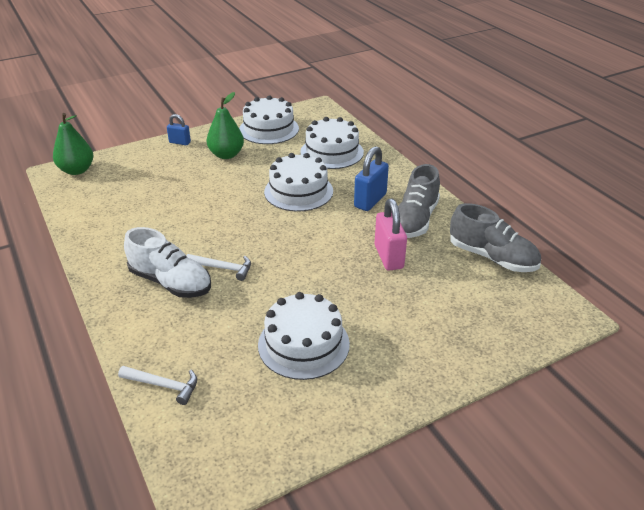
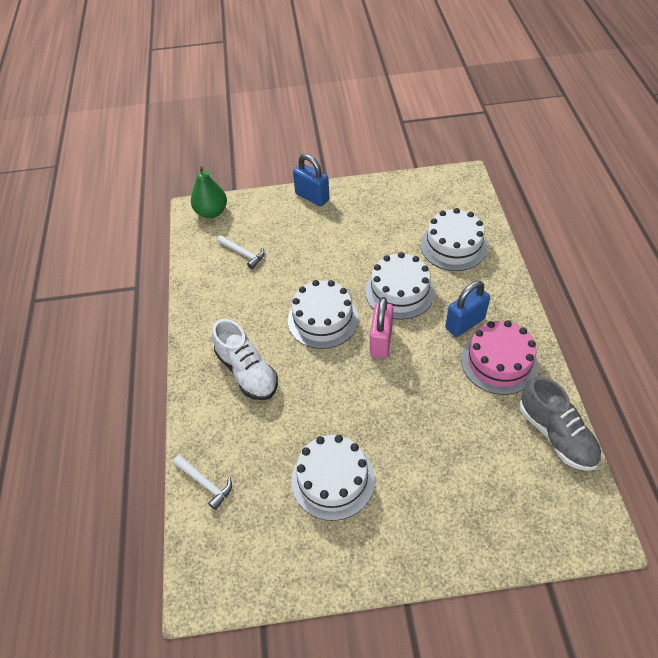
camera: 25 degrees right, 15 degrees up
(180, 142) = (312, 197): blue padlock -> blue padlock, size x1.70
(223, 268) = (296, 369): white hammer -> white hammer (243, 253)
(226, 155) = (349, 224): green pear -> none
(269, 129) = (403, 198): white cake -> white cake (323, 319)
(388, 257) = (452, 402): pink padlock -> pink padlock (381, 341)
(415, 220) = (499, 362): grey shoe -> pink cake

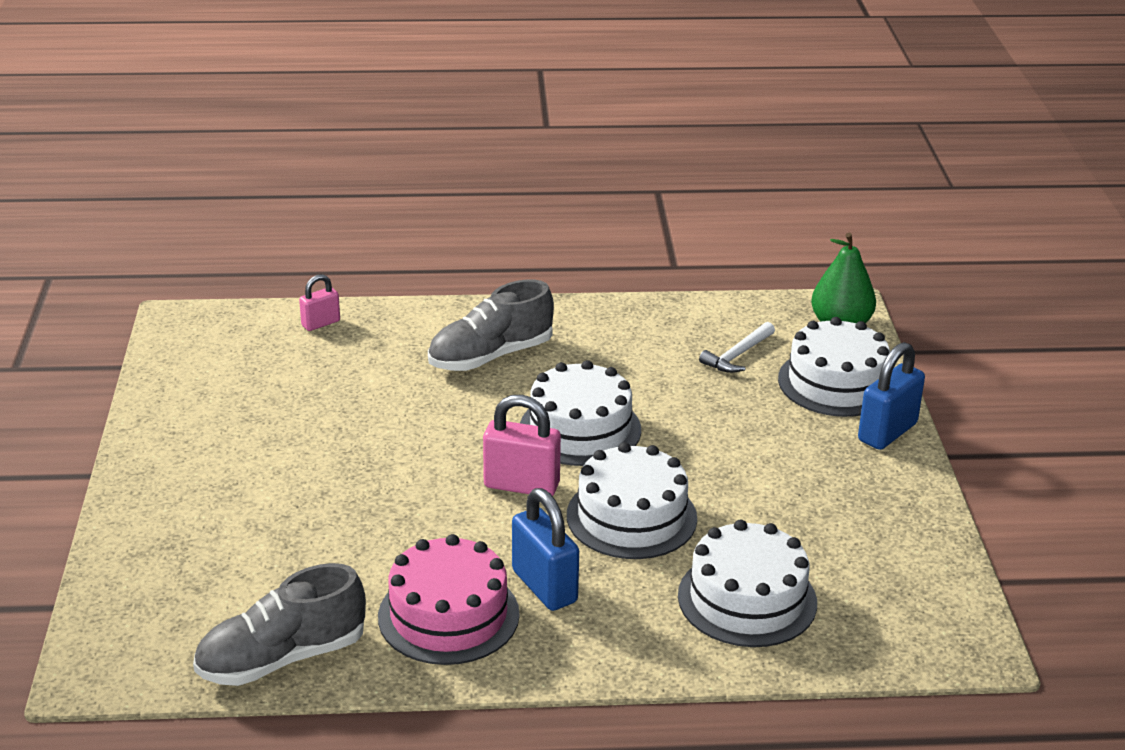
camera: 90 degrees right, 20 degrees down
(205, 483) = (321, 323): white hammer -> pink padlock
(247, 372) = (490, 356): white shoe -> grey shoe
(333, 479) = (287, 422): white cake -> white cake (836, 383)

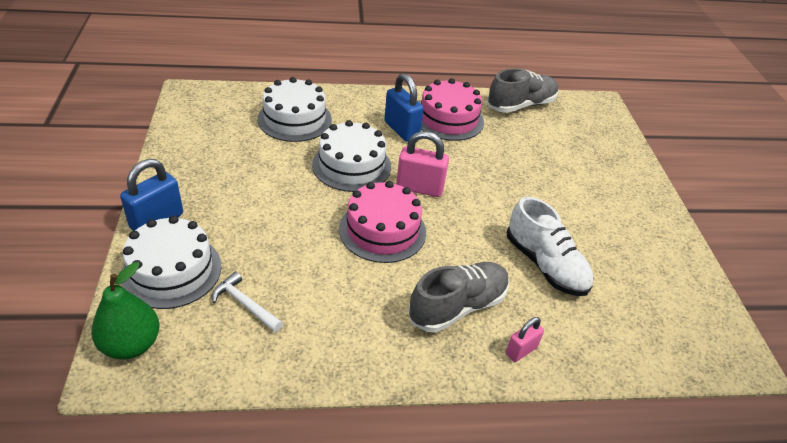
camera: 175 degrees right, 10 degrees up
(321, 323) = (615, 352): pink padlock -> pink padlock (521, 350)
(363, 396) = (545, 265): none -> white shoe
(580, 429) = (382, 230): white cake -> pink cake
(737, 355) = (245, 304): white hammer -> white hammer turned 90 degrees counterclockwise

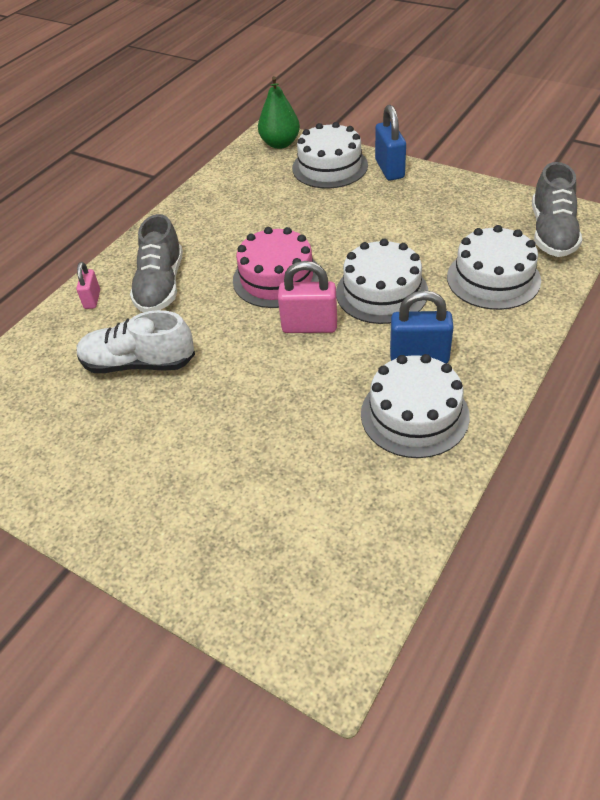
camera: 135 degrees right, 5 degrees up
(245, 304) = (269, 189): white hammer -> none
(419, 188) = (309, 326): pink padlock -> pink padlock turned 45 degrees clockwise
(448, 119) = (414, 414): pink cake -> white cake
(521, 105) = (397, 525): grey shoe -> grey shoe (552, 233)

